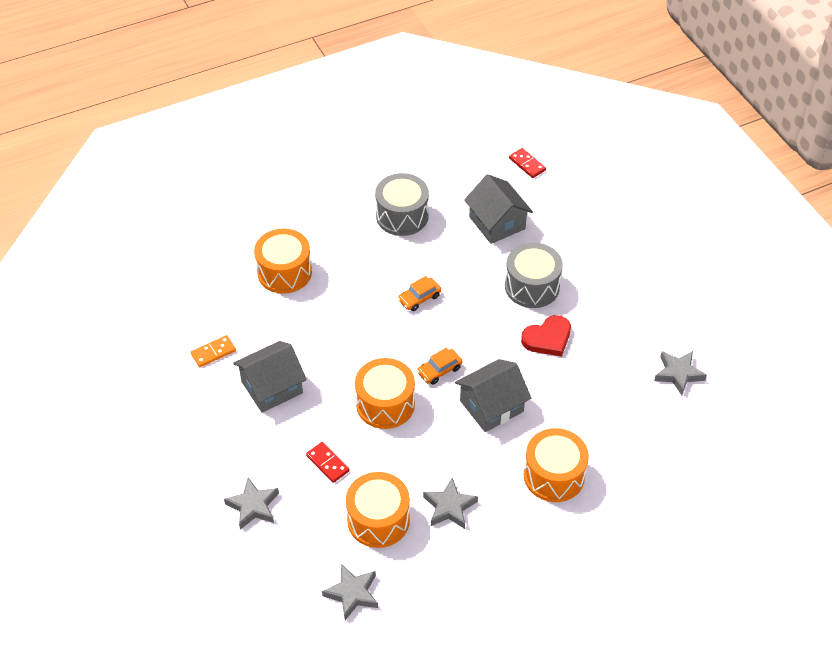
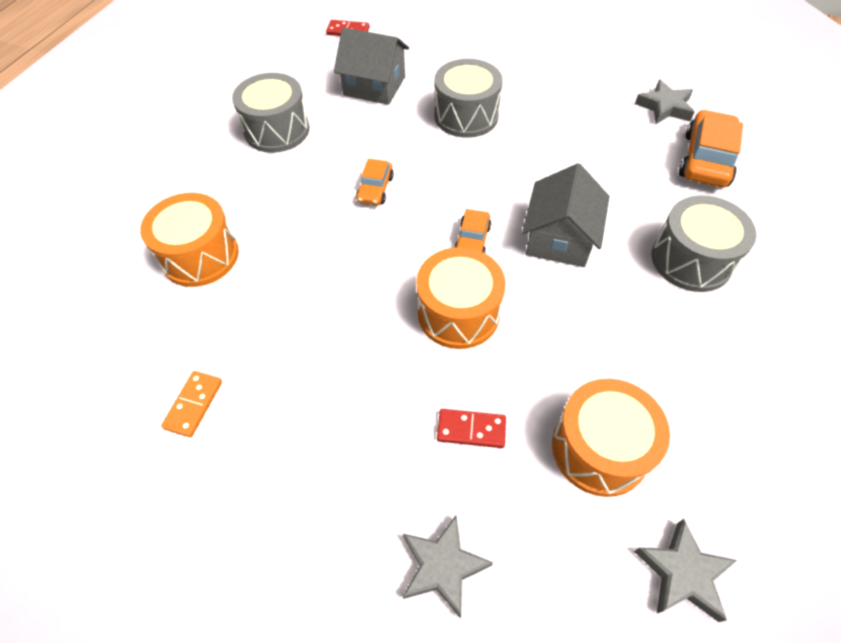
camera: 40 degrees left, 5 degrees up
(272, 387) = (311, 391): grey house -> none
(449, 507) = (647, 370): grey star -> none
(547, 338) = (532, 148): red heart -> none
(554, 475) = (691, 260): orange drum -> grey drum
(653, 427) = (705, 159): none -> orange car

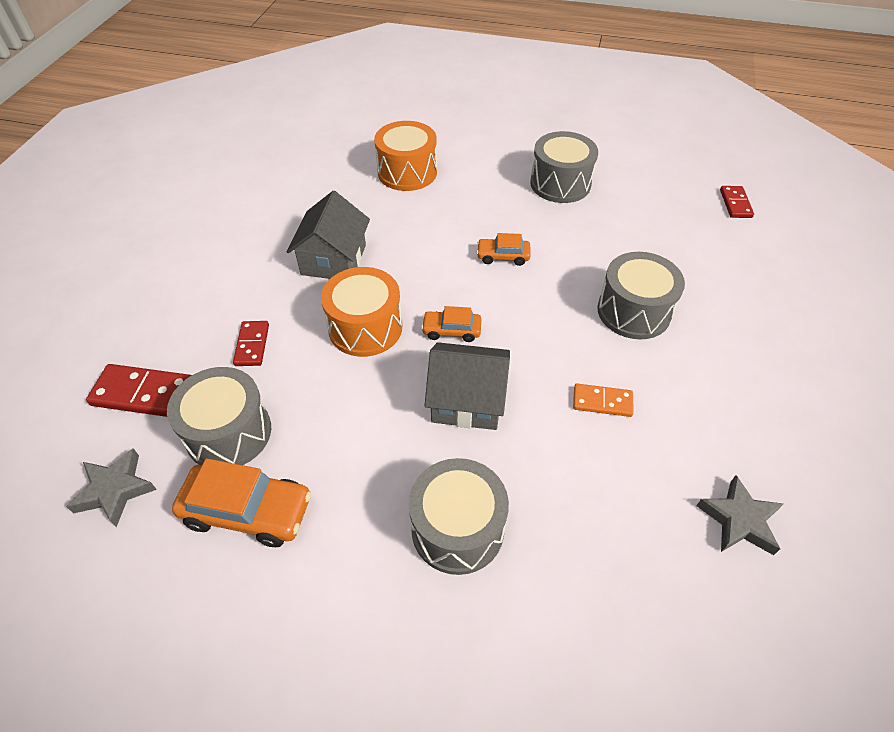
camera: 80 degrees right, 5 degrees down
(194, 405) = (279, 198): orange domino -> orange domino (602, 402)
(374, 86) = (652, 236): grey house -> grey house (334, 260)
(442, 566) = (148, 337): grey star -> none
(541, 558) = (144, 394): none -> red domino
(599, 449) = (229, 433): orange drum -> grey drum
(705, 159) = (644, 564): orange car -> orange car (248, 511)

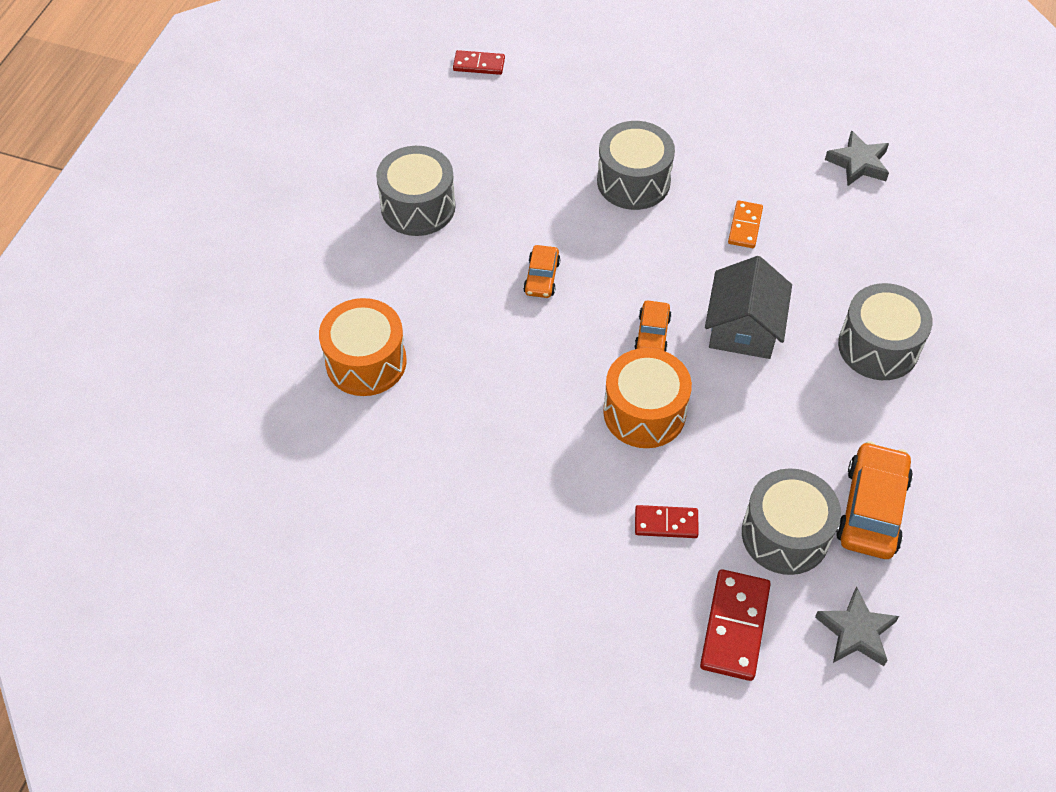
camera: 85 degrees left, 5 degrees up
(334, 260) = (531, 445): grey house -> none

